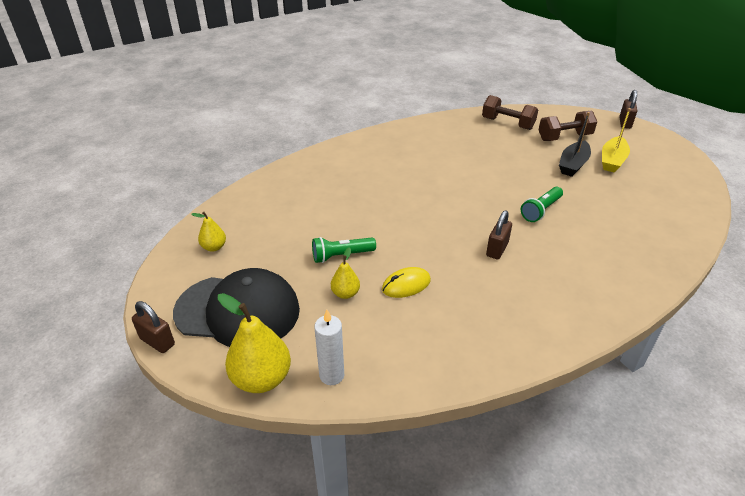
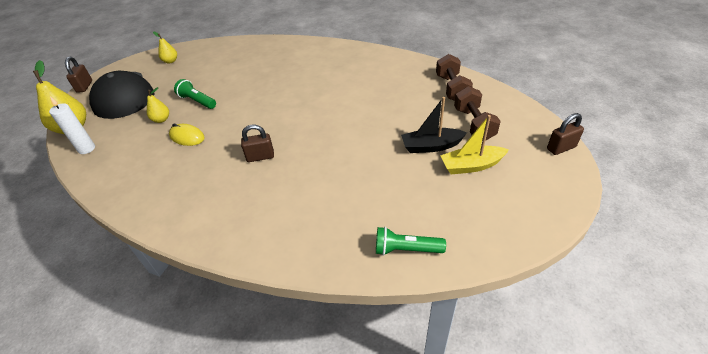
camera: 55 degrees right, 5 degrees up
(541, 210) = (336, 157): green flashlight -> green flashlight (406, 249)
(564, 137) = (474, 124): brown dumbbell -> brown dumbbell turned 45 degrees clockwise

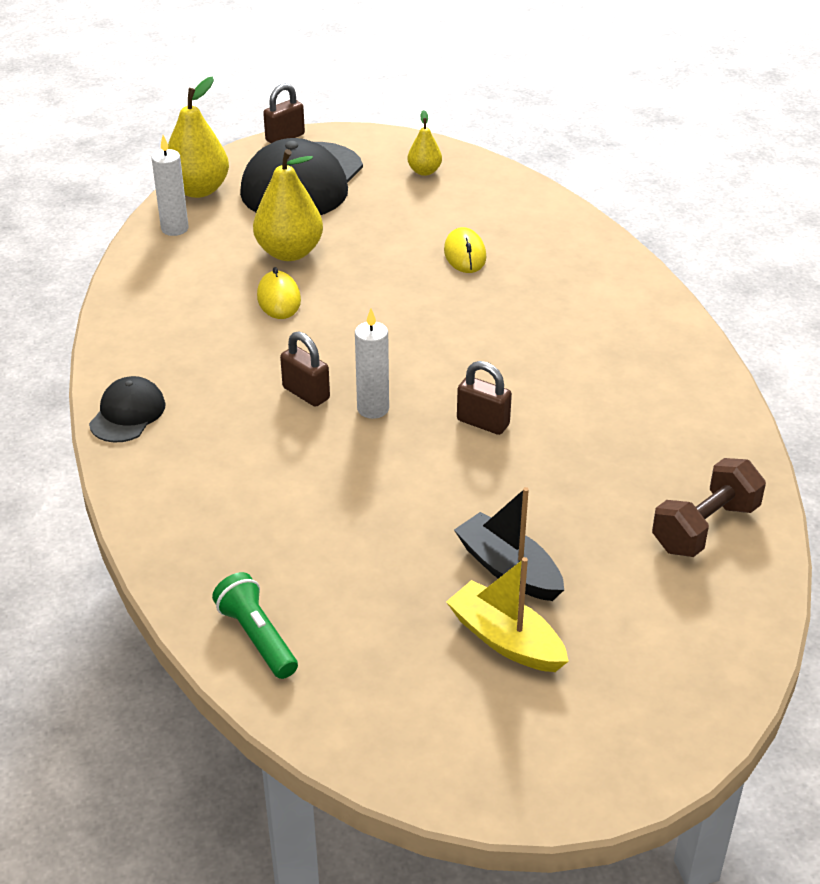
camera: 50 degrees right, 5 degrees down
(161, 119) = (289, 252): yellow pear -> yellow pear, size x1.85
(195, 229) = (127, 414): none -> black cap
(197, 101) = (361, 258): green flashlight -> none
(235, 74) = (465, 254): none -> yellow mouse
(295, 141) = (373, 409): none -> white candle
(474, 124) = (624, 600): brown dumbbell -> none
(561, 148) = (672, 747): brown padlock -> brown padlock (483, 423)

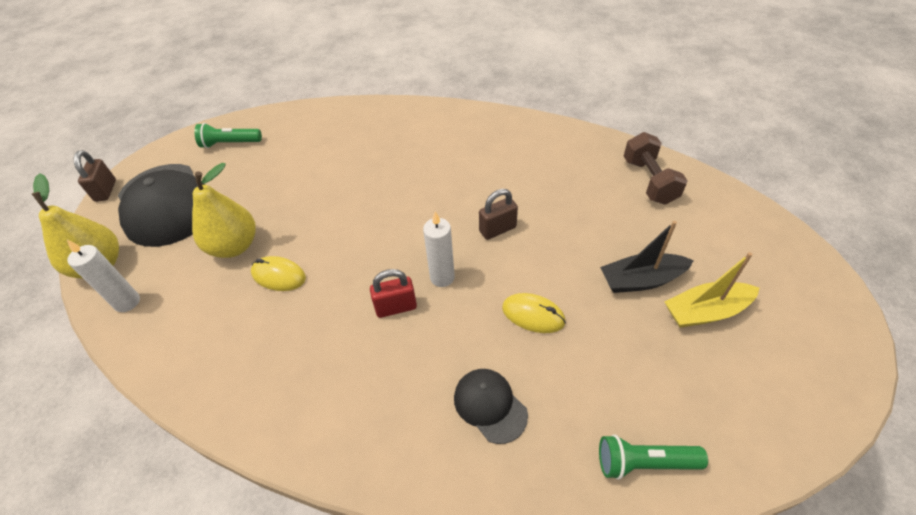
camera: 55 degrees left, 10 degrees up
(127, 414) = (322, 441): black cap -> black cap (490, 405)
(306, 393) = (396, 307): brown padlock -> red padlock
(424, 171) = (230, 143): yellow pear -> green flashlight
(465, 254) = (331, 164): yellow mouse -> yellow mouse (533, 315)

